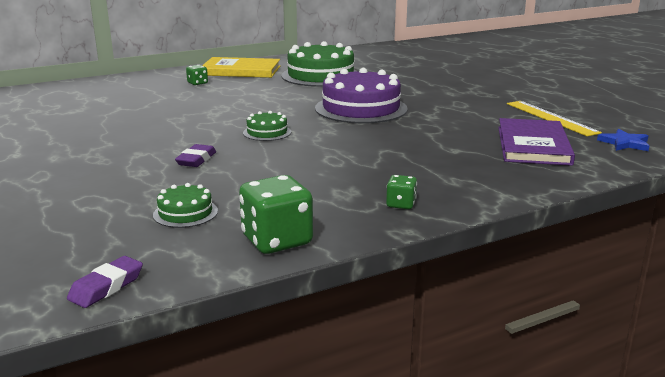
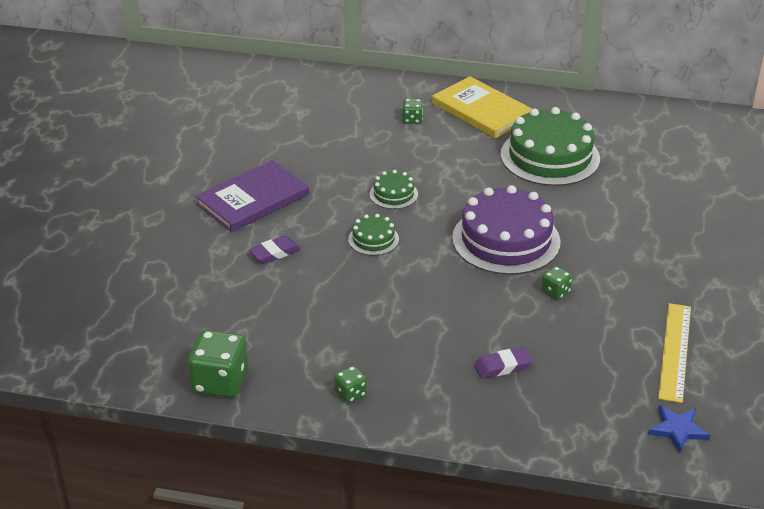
camera: 40 degrees right, 15 degrees up
(106, 287) = (84, 366): purple eraser -> purple eraser (502, 366)
(185, 213) = (198, 318): green cake -> green cake (393, 194)
(436, 118) = (555, 292): none -> green dice
(533, 145) = (579, 383): purple book -> purple book (253, 199)

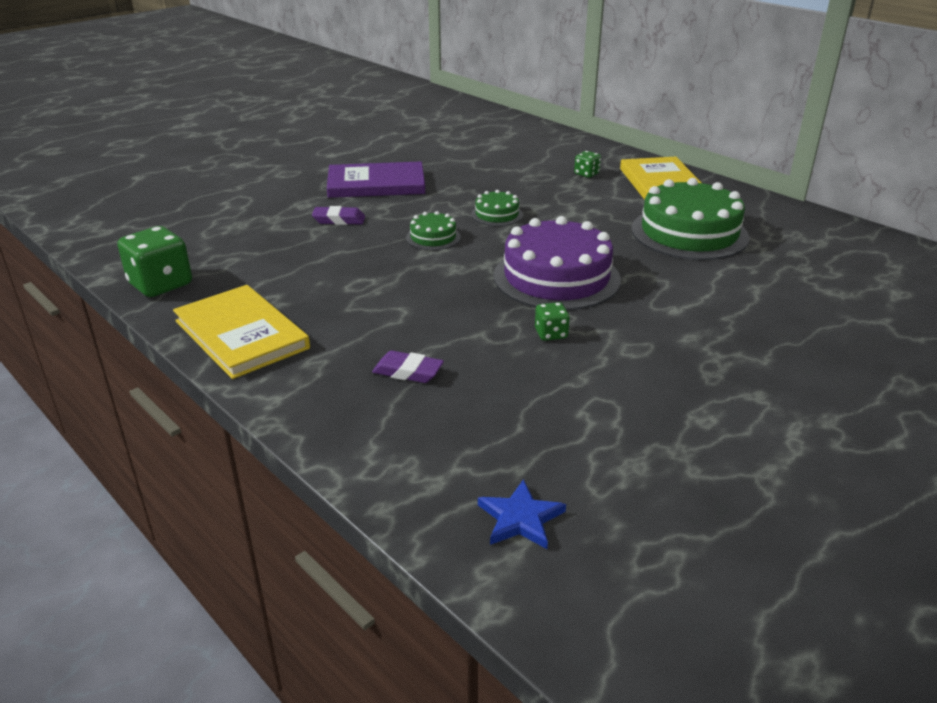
camera: 35 degrees right, 5 degrees down
(350, 393) = (241, 334): green dice -> yellow book
(674, 351) = (619, 438): yellow ruler -> none

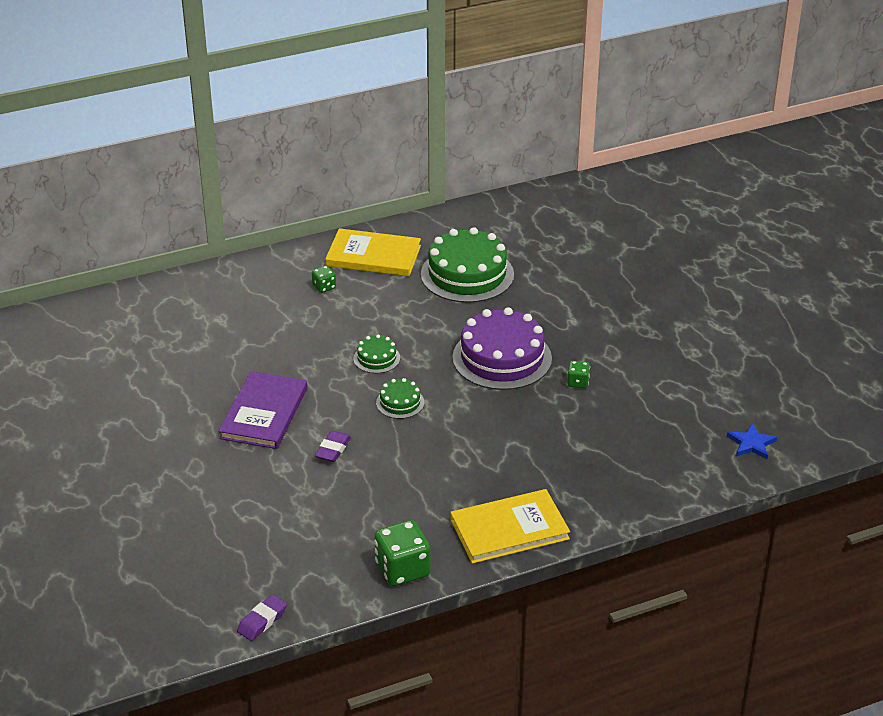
camera: 70 degrees left, 5 degrees up
(408, 372) = (596, 456): purple eraser -> purple eraser (262, 621)

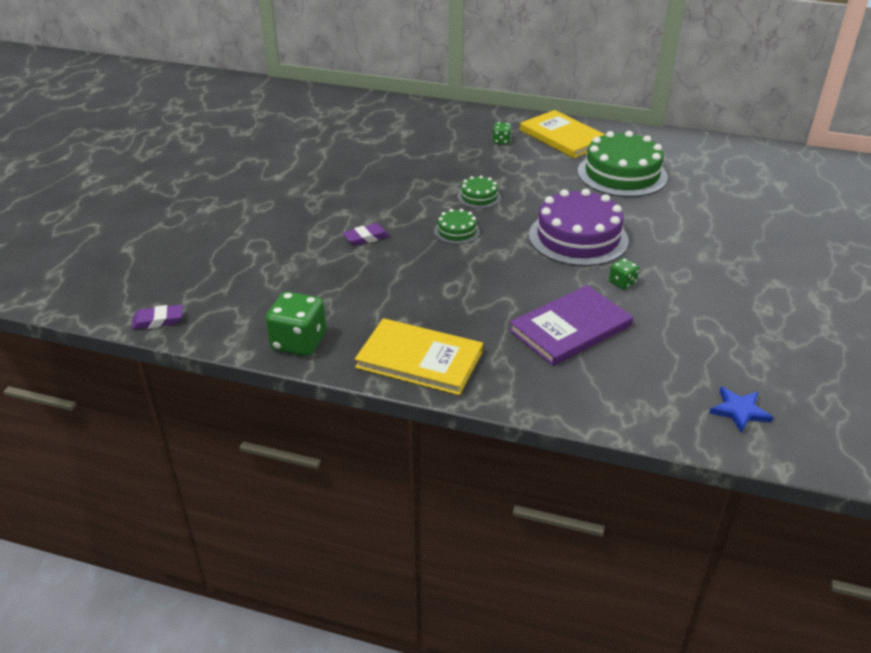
camera: 40 degrees right, 0 degrees up
(264, 413) = (353, 195): purple book -> purple book (570, 328)

